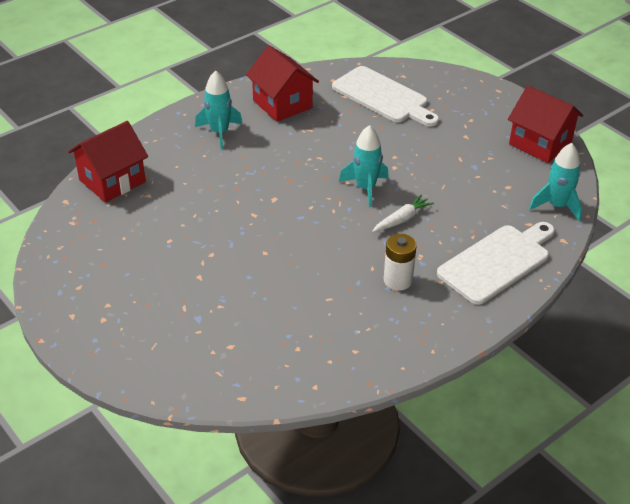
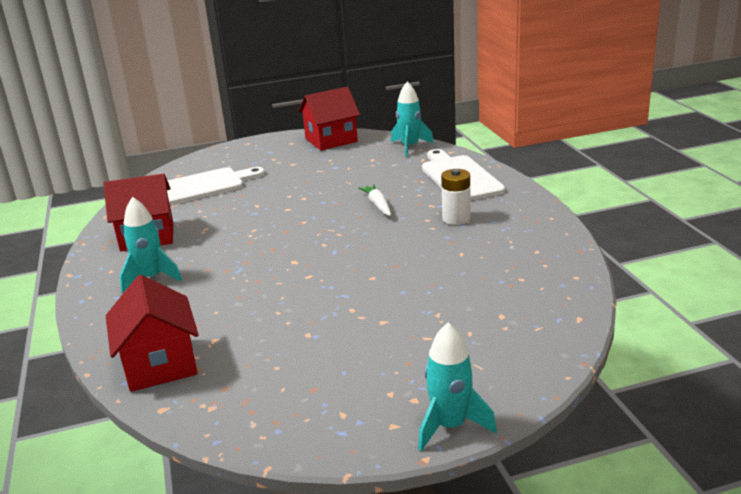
camera: 65 degrees left, 15 degrees down
(365, 188) = (321, 214): turquoise rocket -> turquoise rocket (450, 426)

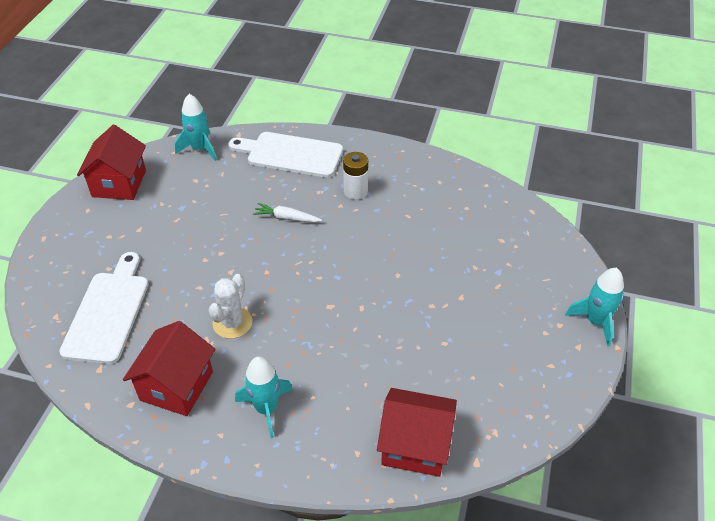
camera: 60 degrees left, 20 degrees up
(231, 231) = (232, 323): none -> white cactus

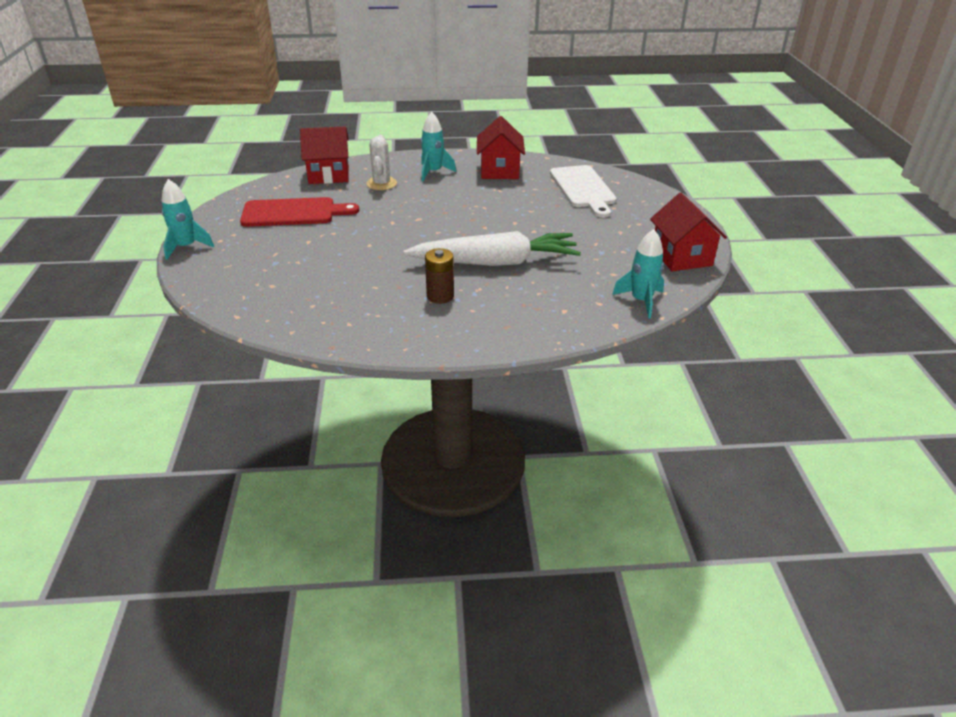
camera: 160 degrees right, 10 degrees down
(232, 323) = (488, 199): white cactus -> white cactus (381, 184)
(286, 218) = (495, 262): white carrot -> white carrot, size x2.42
(290, 154) = (536, 316): white cutting board -> none
(355, 191) = (440, 296): white battery -> brown battery
(473, 358) = (293, 213): none -> red cutting board

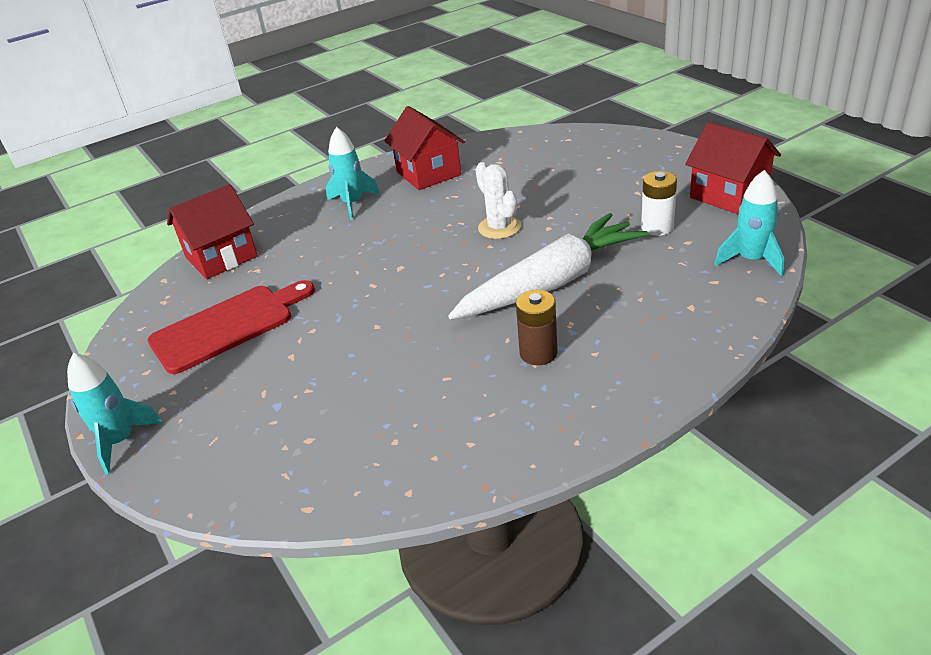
camera: 25 degrees left, 0 degrees up
(381, 184) = (304, 242): white cactus -> white cactus (499, 227)
(583, 189) = (543, 160): white cutting board -> none
(604, 257) = (657, 227): none -> white battery

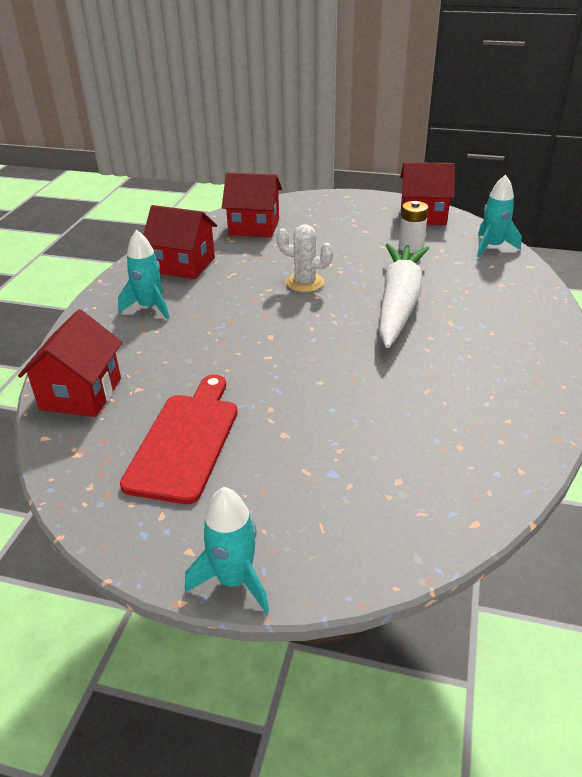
camera: 45 degrees left, 0 degrees up
(537, 154) = (254, 227): none -> red house
(538, 353) = (460, 348): brown battery -> none

